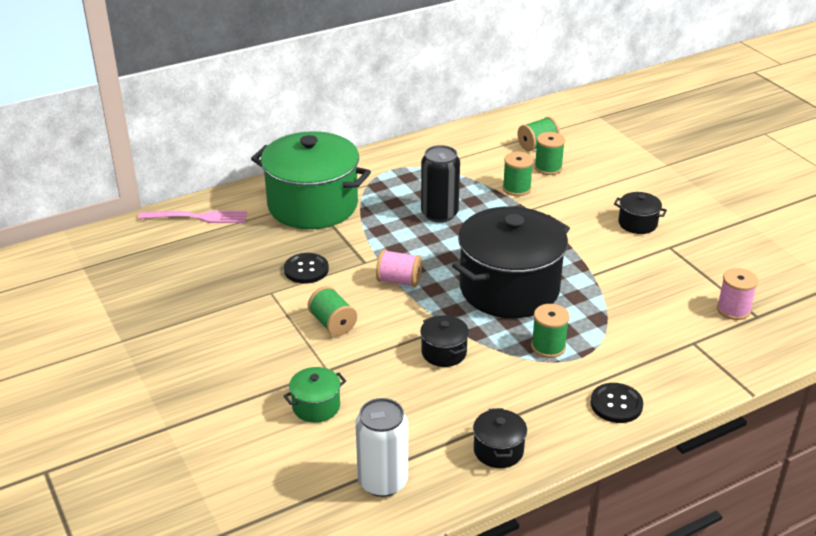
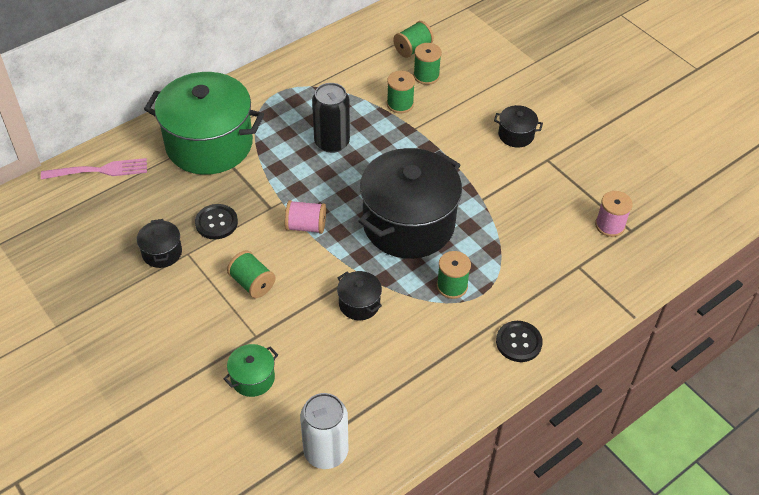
camera: 10 degrees left, 15 degrees up
(498, 450) = (422, 405): black pot -> black pot (162, 252)

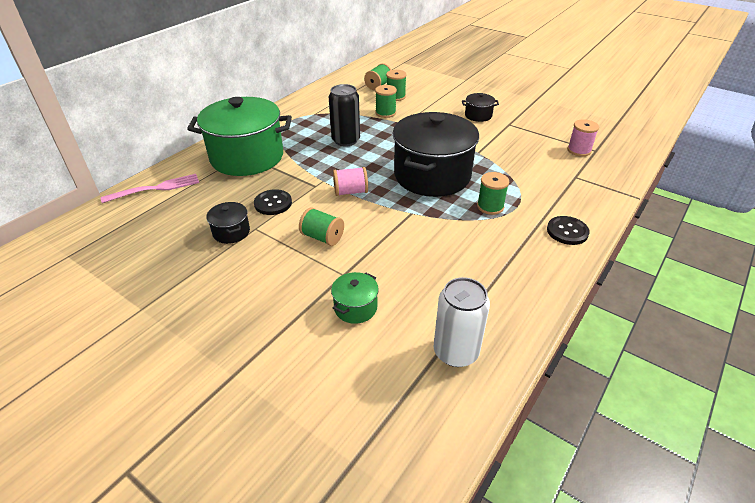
camera: 15 degrees left, 10 degrees down
(359, 304) = (422, 233): black pot -> none

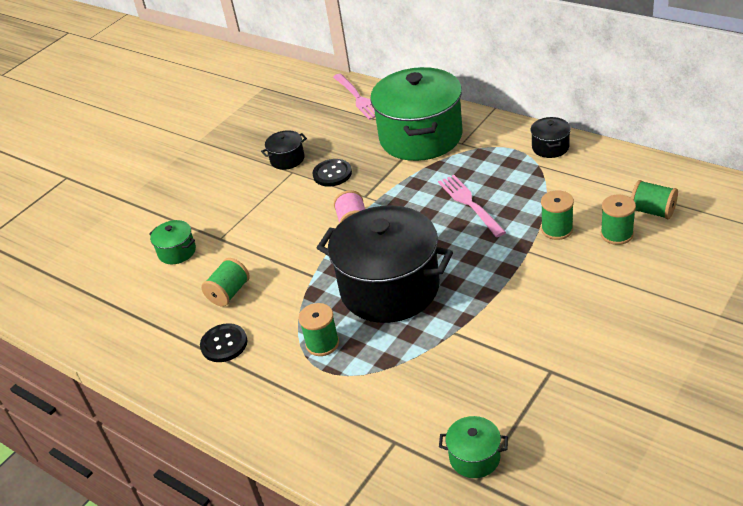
camera: 95 degrees right, 0 degrees up
(322, 237) = (275, 216): green spool -> green spool (229, 293)
(346, 140) = (469, 203): black can -> pink fork
(456, 352) = (114, 318): white can -> none
(478, 115) = (573, 332): black pot -> black pot (550, 147)
(567, 231) = (268, 416): black button -> black button (224, 344)
(579, 150) = (474, 457): pink spool -> green pot

